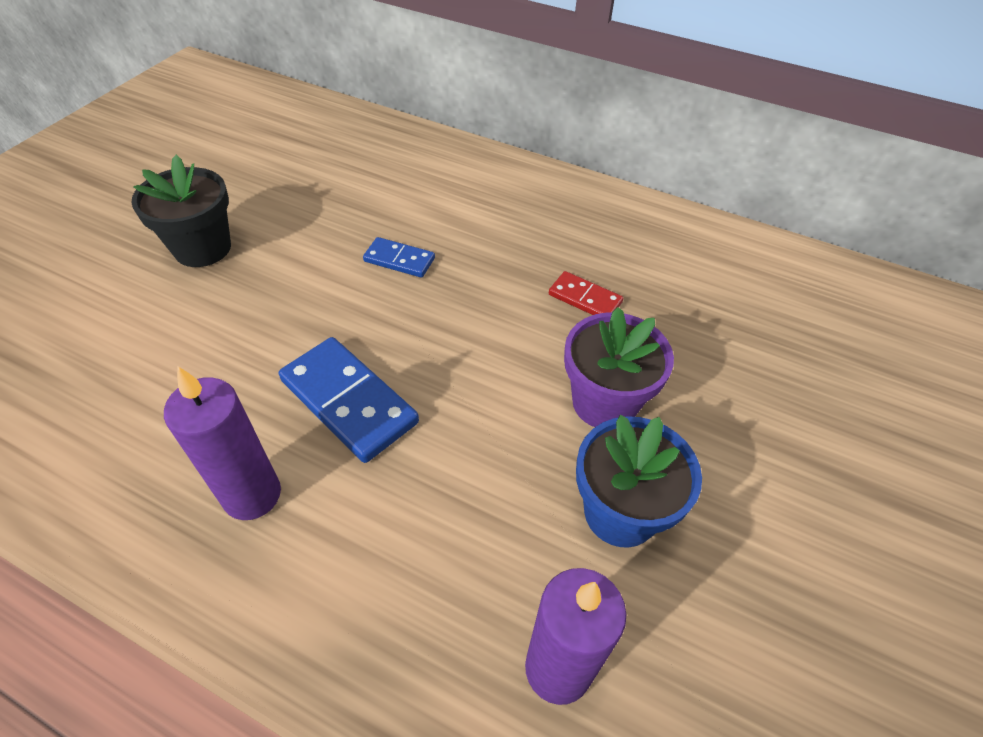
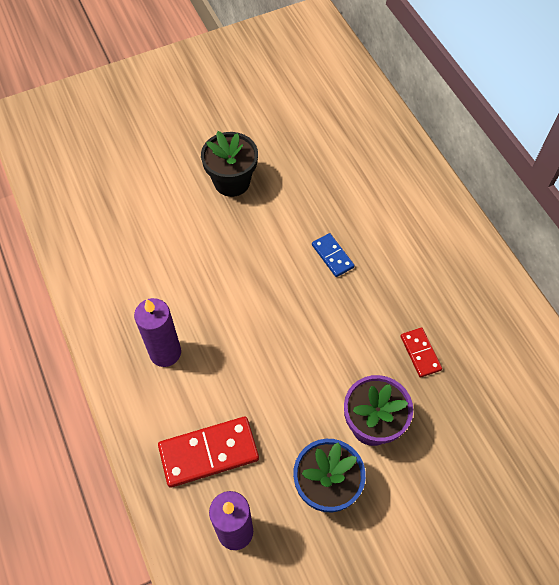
camera: 40 degrees right, 10 degrees up
(348, 401) = (241, 332): blue domino -> none
(427, 586) = (209, 453): none -> red domino

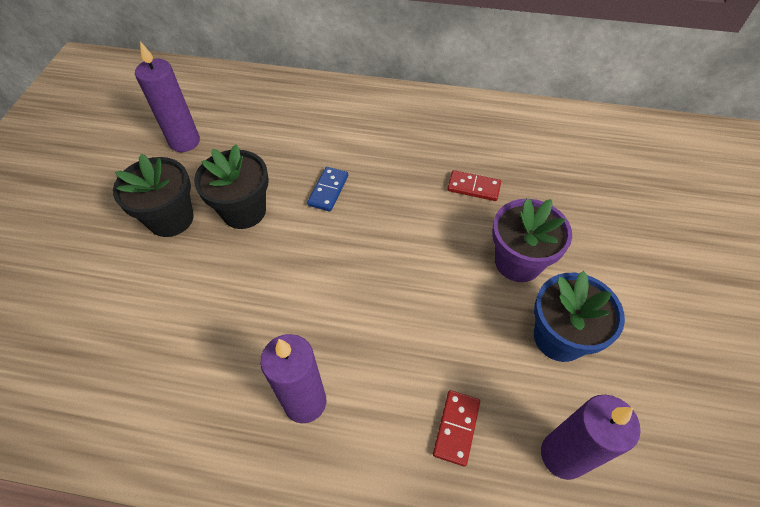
camera: 55 degrees left, 5 degrees down
(209, 453) = (456, 428): red domino -> red domino, size x0.56
(271, 218) = (244, 211): none -> black flower pot
(299, 137) = (184, 141): none -> purple candle
(332, 256) = (328, 190): blue domino -> blue domino turned 75 degrees counterclockwise

